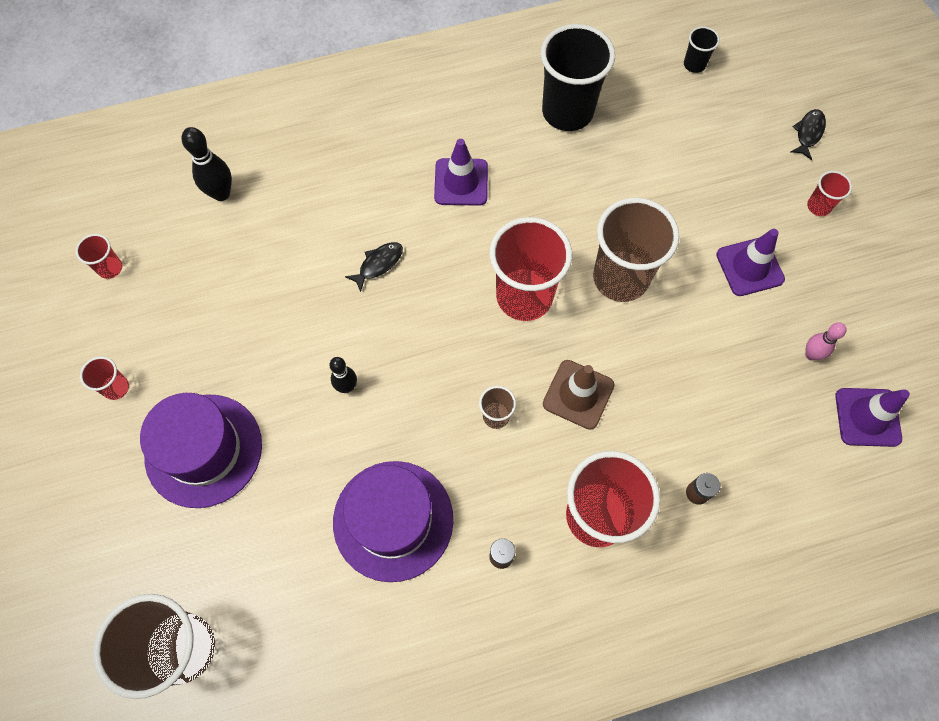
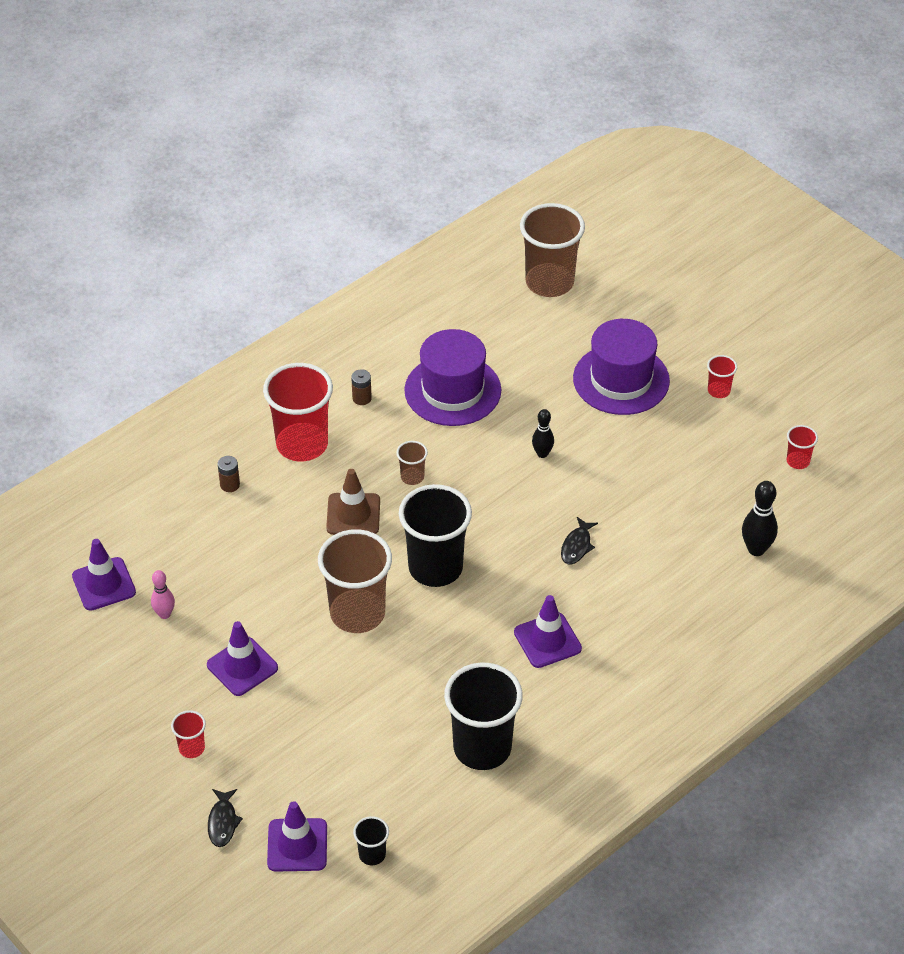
camera: 155 degrees right, 20 degrees down
(524, 296) = (435, 568): red cup -> black cup
(752, 93) = (297, 845): none -> purple traffic cone

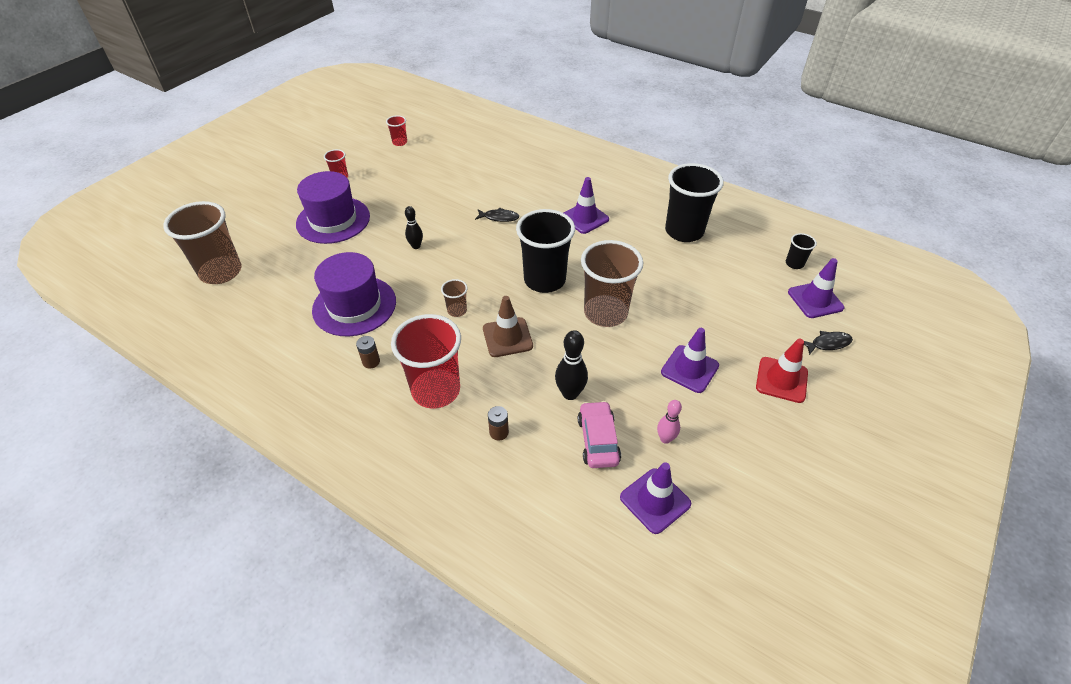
camera: 105 degrees left, 0 degrees up
(187, 559) = (598, 440): none -> pink car
(192, 748) = (781, 380): red cup -> red traffic cone
(756, 549) = (477, 149): black bowling pin -> black bowling pin (570, 393)

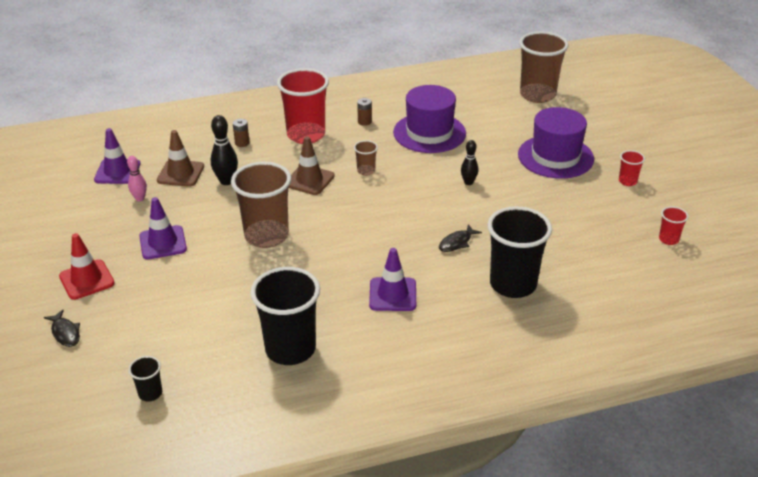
camera: 130 degrees right, 10 degrees down
(544, 280) = (342, 226): black cup -> black cup (513, 284)
(598, 440) = (180, 173): pink car -> brown traffic cone
(815, 300) = (102, 367): purple traffic cone -> none
(828, 343) = (65, 333): black fish -> black fish turned 60 degrees counterclockwise

